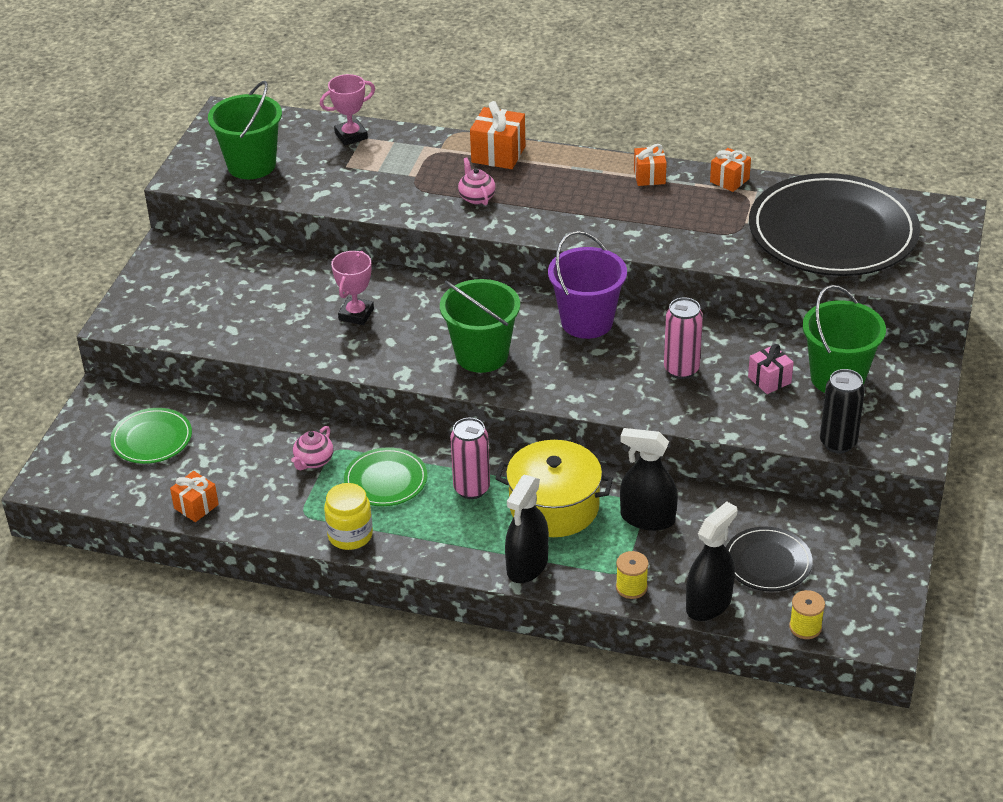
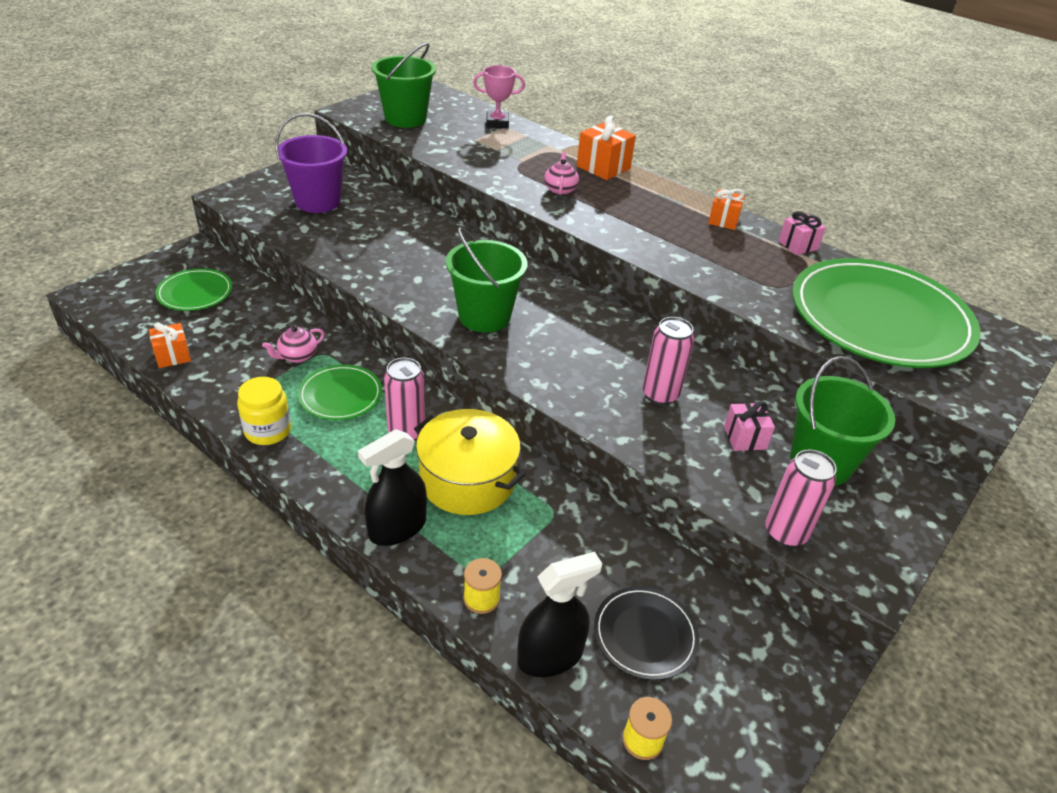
camera: 20 degrees right, 0 degrees up
(356, 314) = (408, 250): pink trophy -> none
(587, 322) = (599, 322): purple bucket -> purple bucket (317, 201)
(647, 518) = (549, 530): black spray bottle -> none
(729, 180) = (798, 245): orange gift -> pink gift
(833, 232) = (880, 318): black plate -> green plate
(838, 443) = (785, 533): black can -> pink can

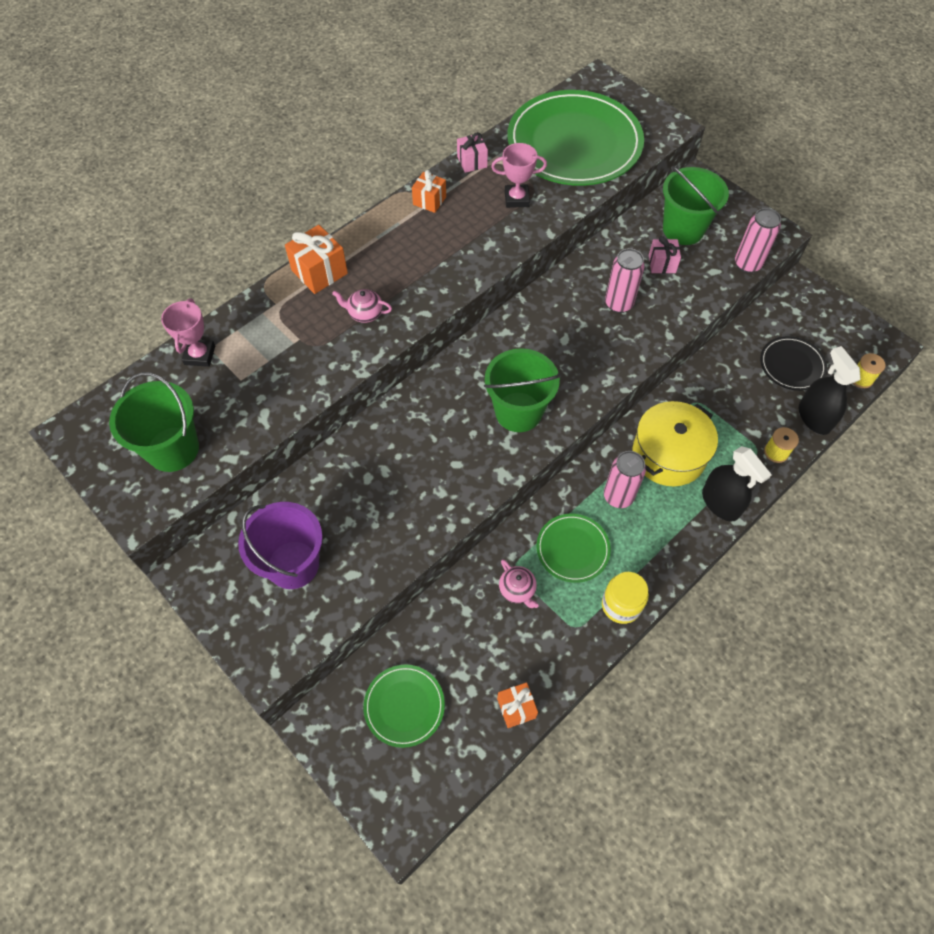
camera: 80 degrees left, 20 degrees up
(757, 274) = (516, 199): none -> pink trophy

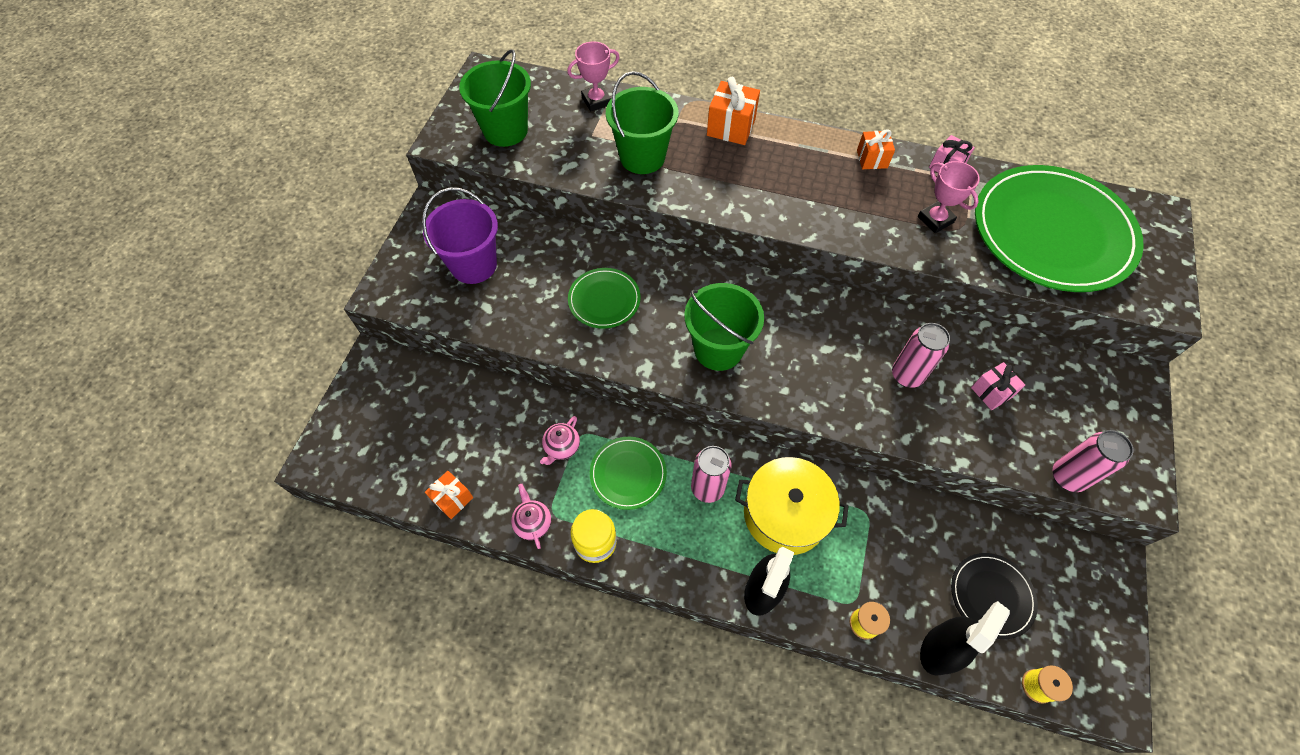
camera: 60 degrees right, 0 degrees up
(365, 313) = (713, 176): pink teapot -> pink teapot (533, 523)
(404, 706) = (415, 413): green plate -> green plate (604, 300)
(683, 229) = (1056, 392): green bucket -> green bucket (642, 157)

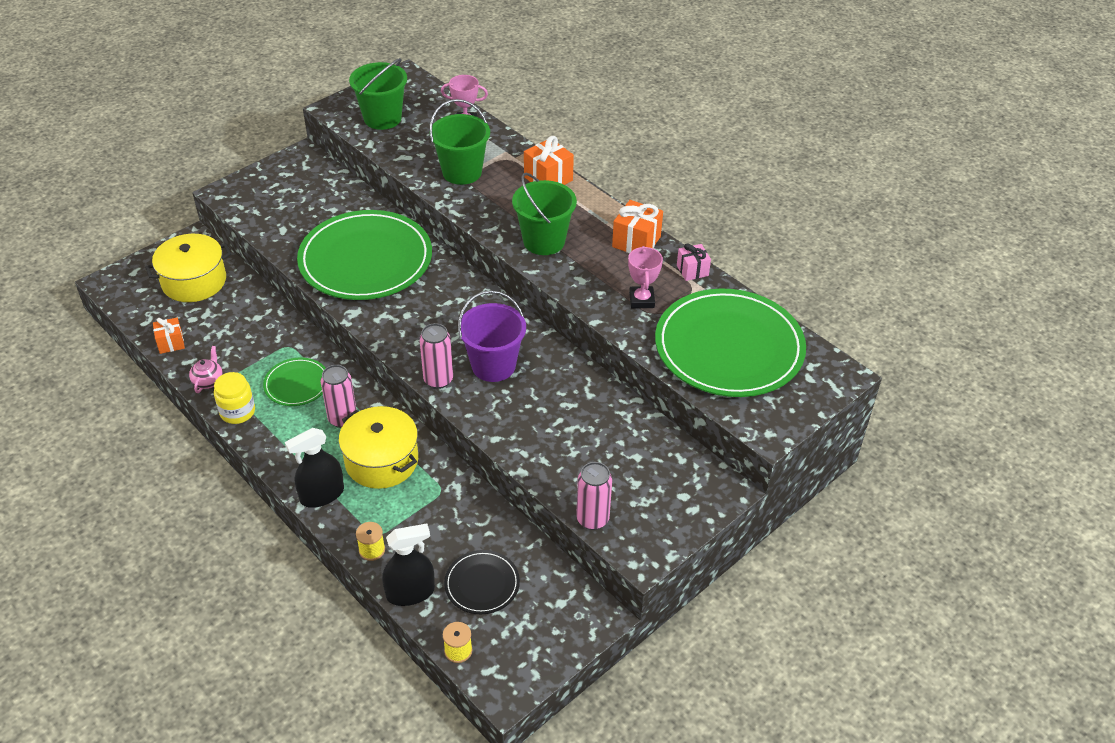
camera: 30 degrees right, 15 degrees down
(416, 409) = (194, 281): none -> yellow pot
(473, 265) = (298, 201): purple bucket -> purple bucket (493, 365)
(561, 447) = (267, 347): pink teapot -> none
(604, 300) = (365, 259): green plate -> green plate, size x2.15
(718, 349) = (415, 324): green bucket -> green bucket (544, 241)
(872, 159) = (636, 242): orange gift -> orange gift, size x1.54
(907, 375) = (538, 402): pink can -> pink can (438, 380)
(991, 392) = (592, 442): pink gift -> none

